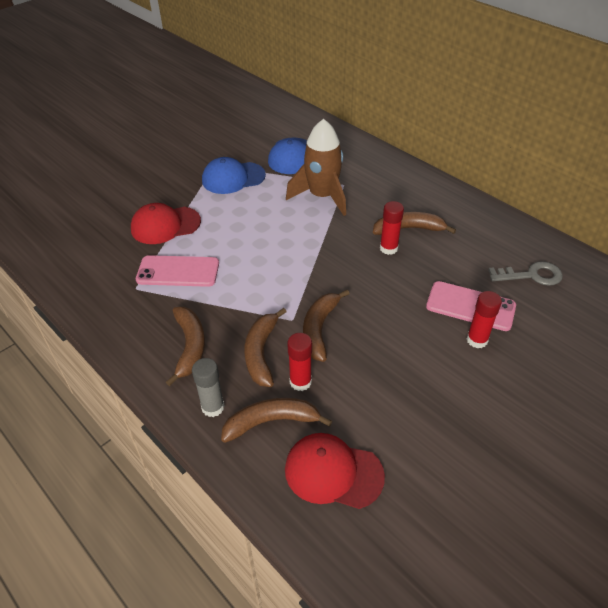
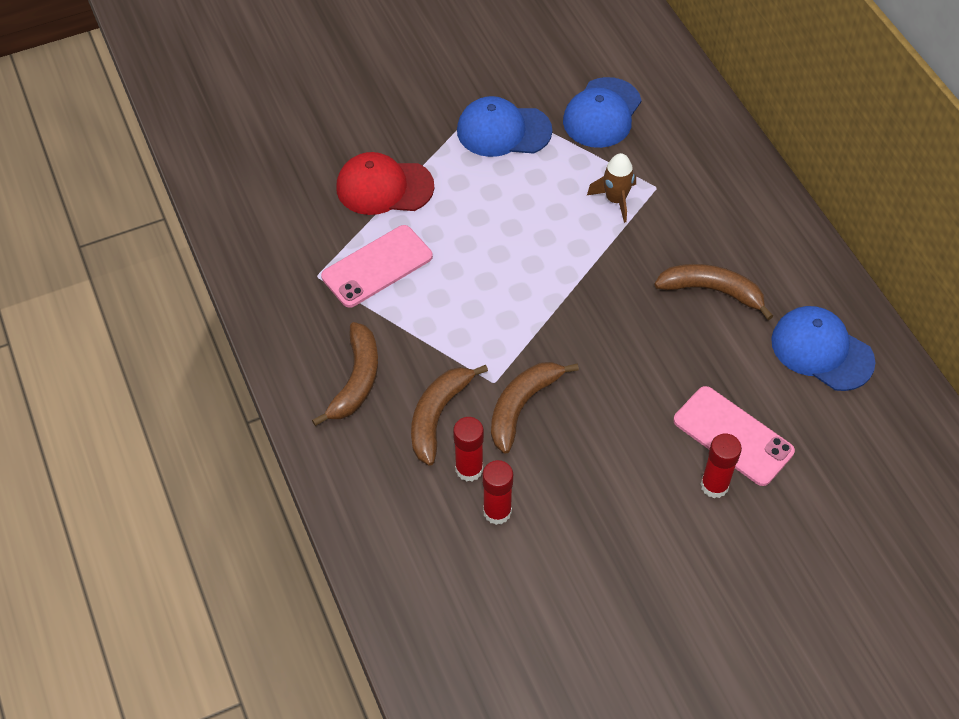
camera: 20 degrees right, 10 degrees up
(178, 271) = (377, 266): pink phone -> pink phone turned 60 degrees counterclockwise
(213, 407) = (356, 467): grey glue stick -> none
(271, 422) = (415, 507): brown banana -> none
(322, 196) = (615, 200): brown rocket -> brown rocket, size x0.54
(333, 472) = (460, 589): red cap -> none
(388, 248) = (668, 314): red glue stick -> red glue stick (497, 512)
(494, 243) = (821, 350): none -> blue cap
(531, 275) = (844, 417): grey key -> none

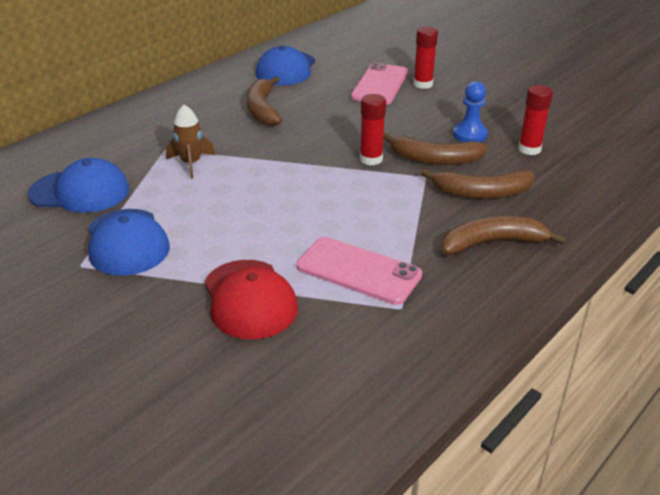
camera: 115 degrees left, 20 degrees down
(469, 469) = (510, 168): red glue stick -> red glue stick (371, 159)
(559, 469) = (470, 134): none -> blue pawn

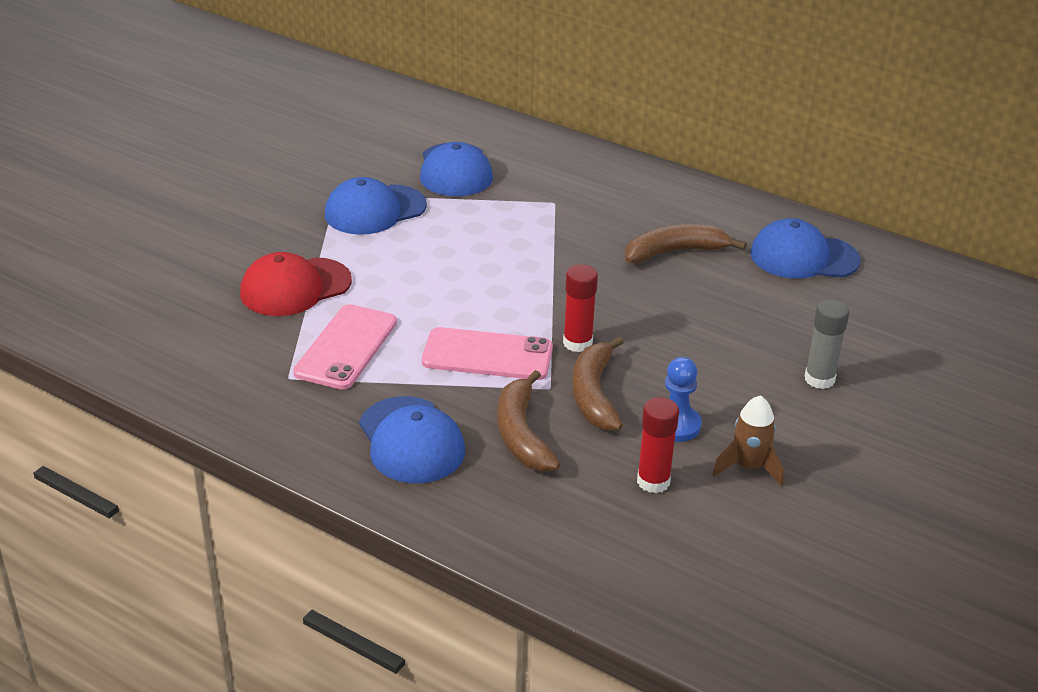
camera: 80 degrees right, 0 degrees up
(191, 163) = (527, 222): brown rocket -> brown rocket (748, 467)
(380, 84) = (797, 340): pink phone -> pink phone (487, 355)
(423, 84) = (819, 379): red glue stick -> grey glue stick
(492, 243) = (411, 440): brown banana -> blue cap

